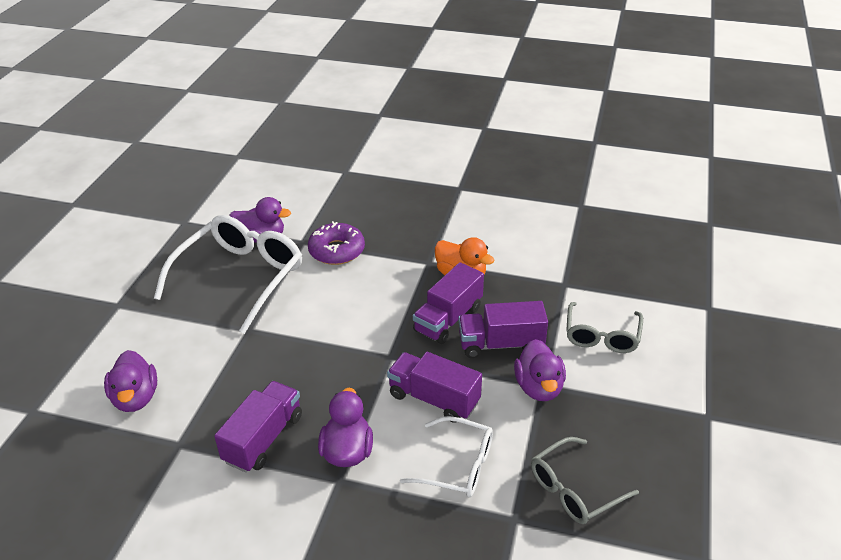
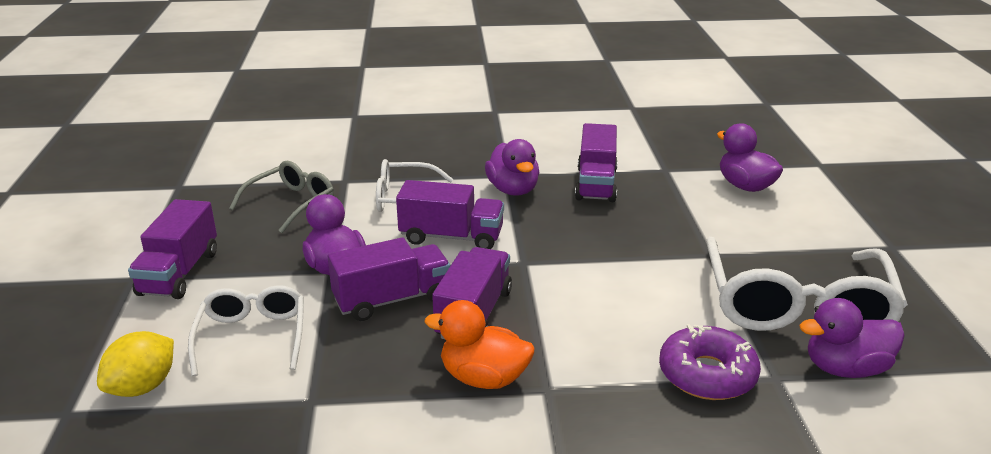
camera: 160 degrees right, 10 degrees down
(602, 336) = (252, 337): grey glasses -> white glasses
(667, 315) = (142, 387): none -> yellow lemon
(669, 413) = (179, 273): none -> purple truck

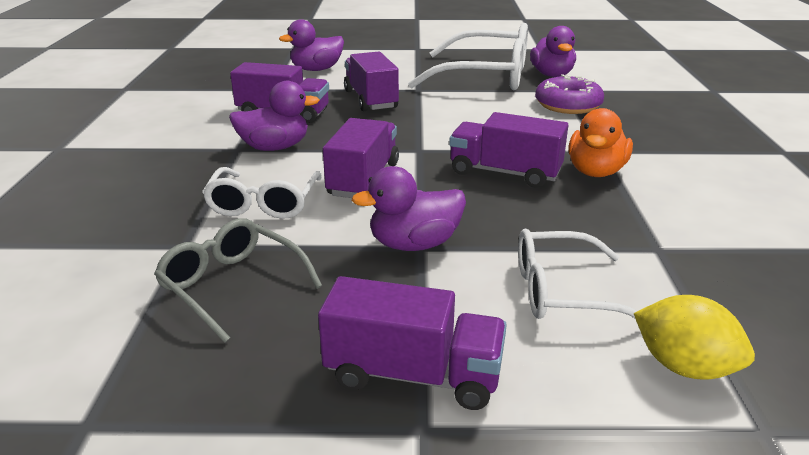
camera: 85 degrees left, 0 degrees up
(392, 300) = (482, 210): purple truck -> purple truck (371, 100)

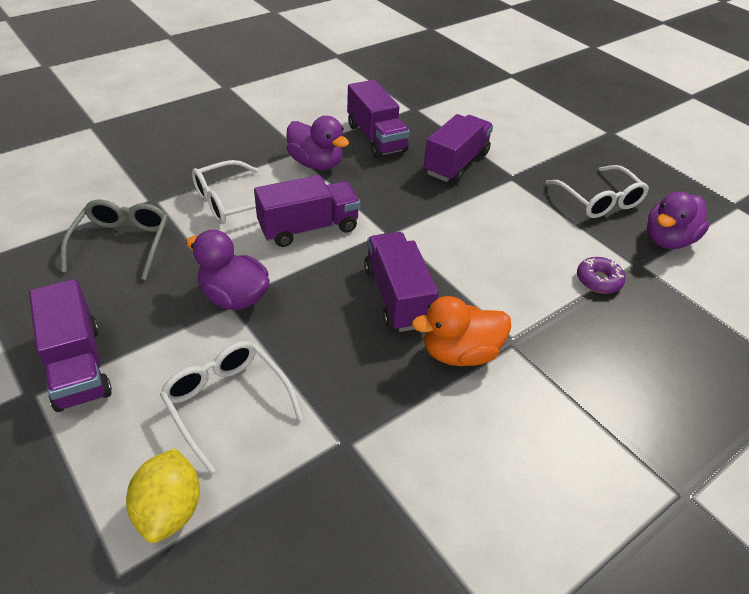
camera: 50 degrees right, 15 degrees up
(316, 69) = (481, 108): purple duck -> none
(485, 76) = (599, 200): white glasses -> white glasses, size x0.57
(568, 105) = (598, 280): purple donut -> purple donut, size x0.60

